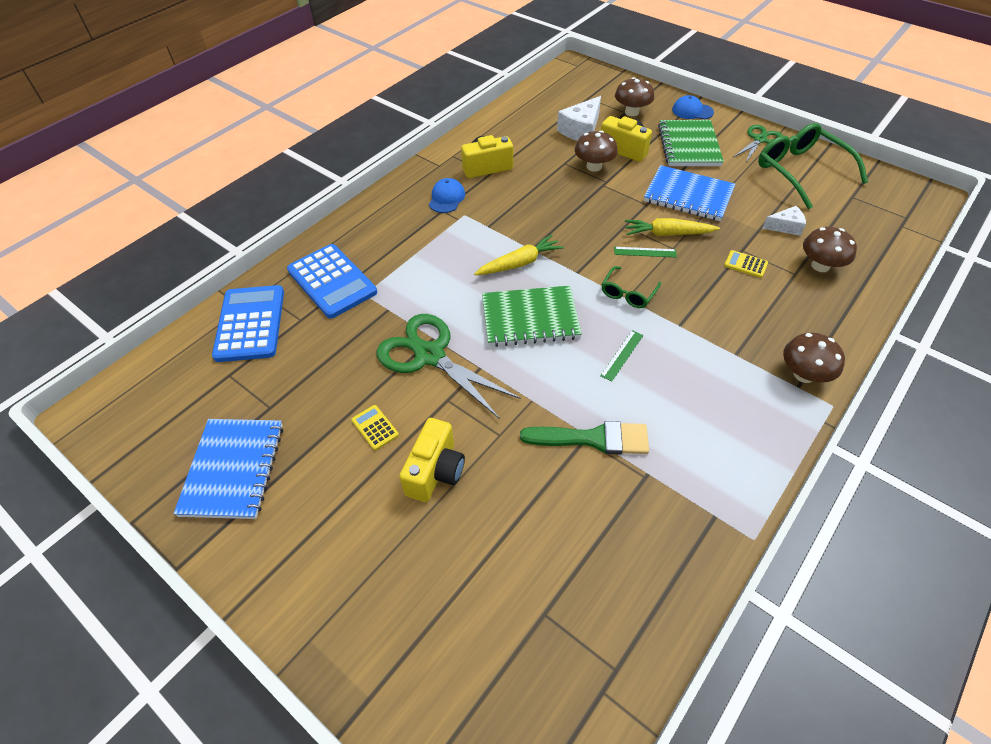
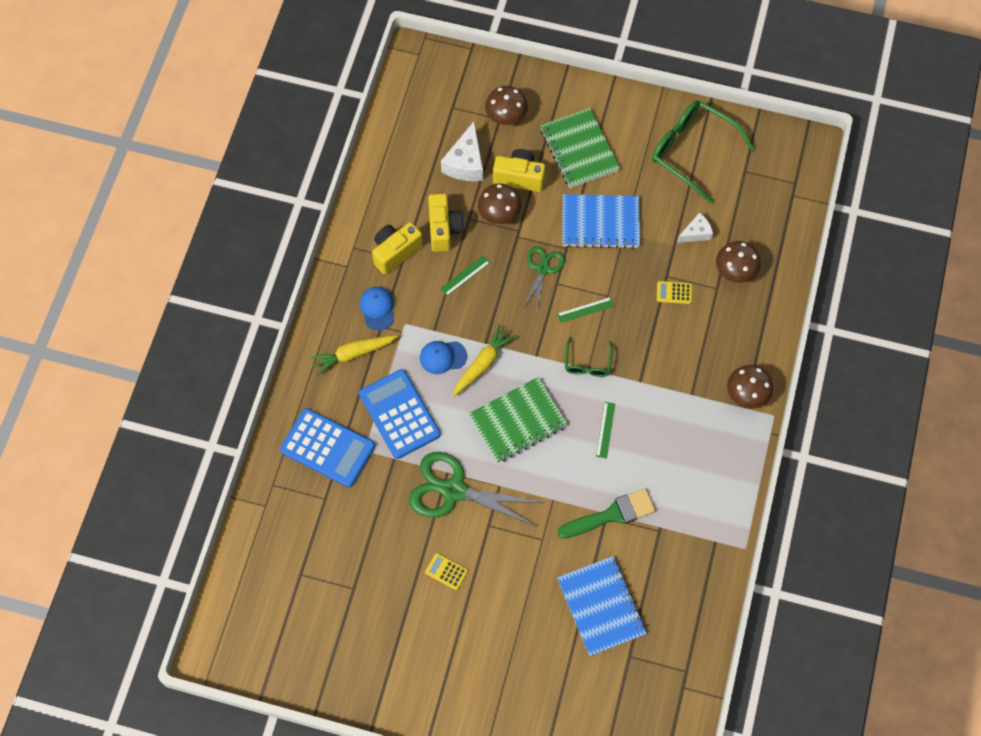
camera: 25 degrees left, 15 degrees up
(233, 469) = (360, 648): blue notebook -> blue notebook (601, 607)
(250, 324) = (284, 519): blue calculator -> blue calculator (399, 414)
(435, 471) = (510, 588): yellow camera -> yellow camera (444, 229)
(539, 197) = (465, 275): none -> green ruler
(667, 234) = (597, 280): yellow carrot -> yellow carrot (353, 354)
(692, 111) = (566, 93): blue cap -> blue cap (443, 357)
(759, 140) = (644, 117): green scissors -> green scissors (542, 269)

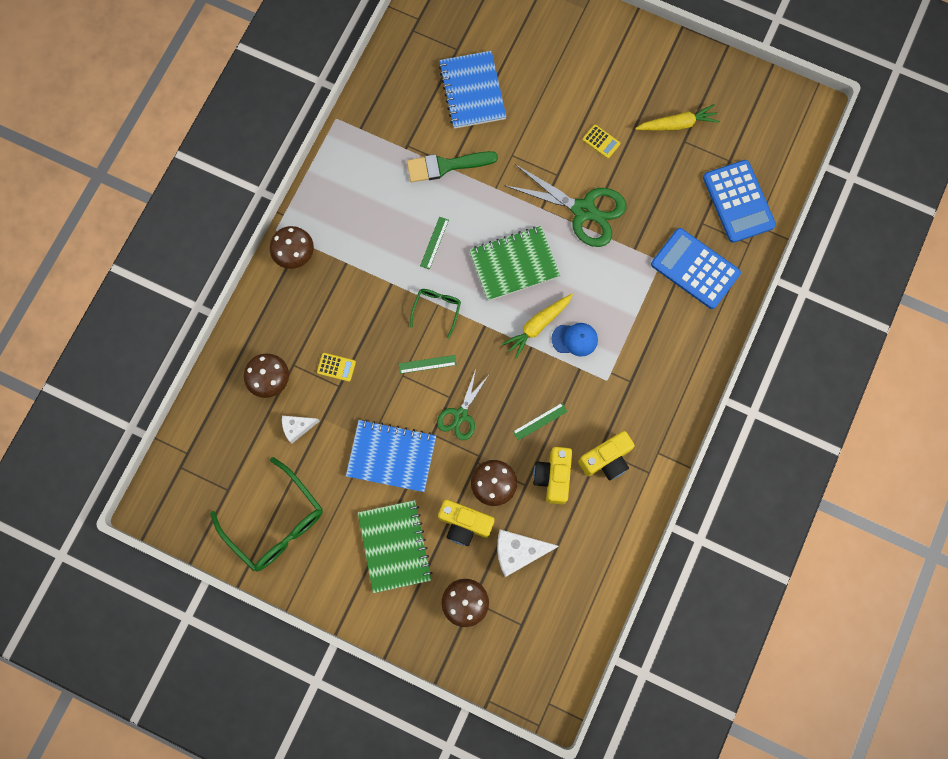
camera: 170 degrees left, 10 degrees up
(353, 354) = (661, 357): yellow carrot -> yellow carrot (677, 124)
(377, 308) = (632, 401): blue cap -> none
(399, 414) = (624, 290): blue calculator -> blue calculator (738, 201)
(465, 163) = (518, 552): white cheese -> white cheese turned 120 degrees counterclockwise

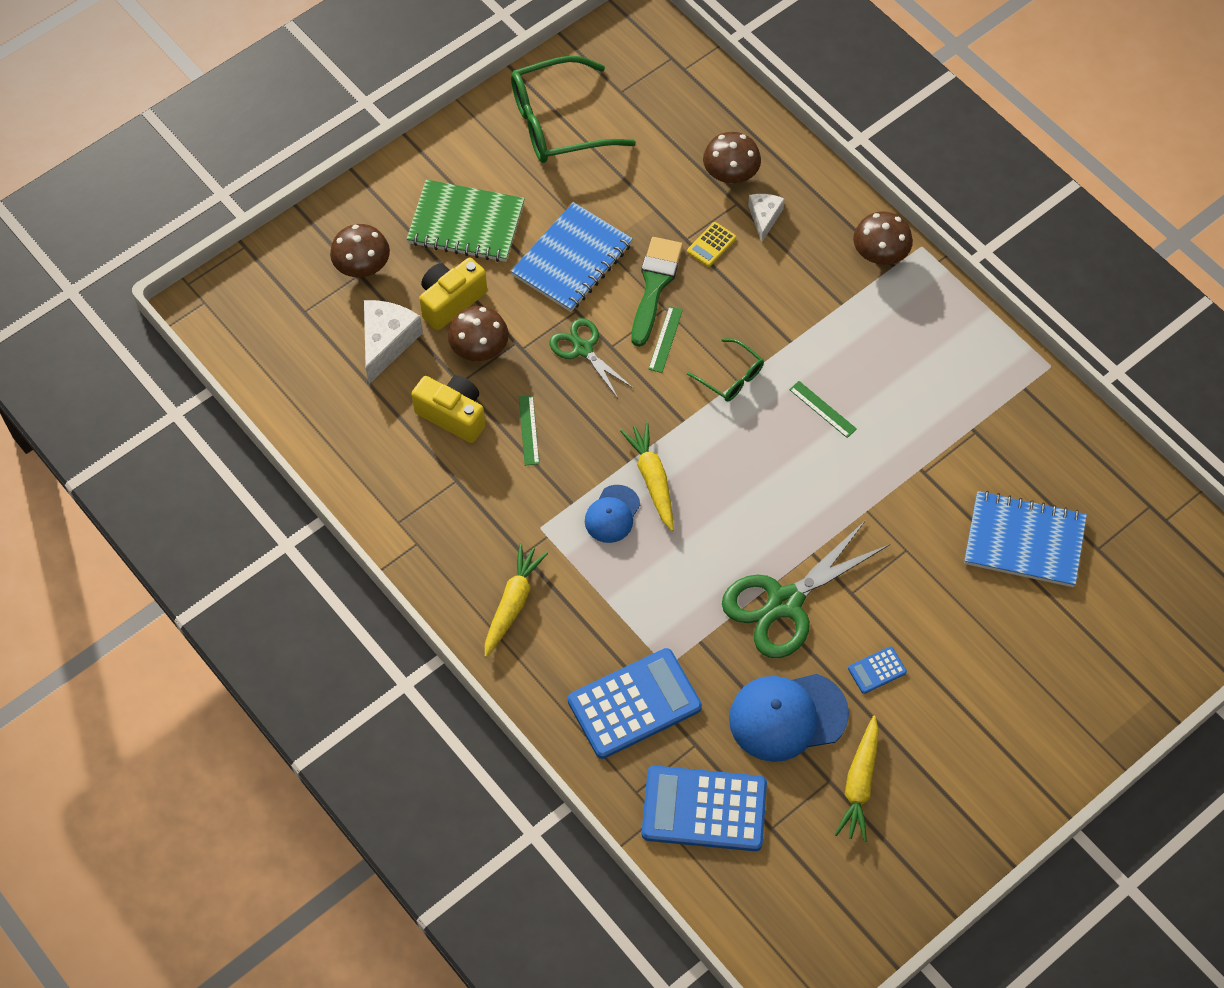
camera: 115 degrees right, 15 degrees down
(297, 427) = (657, 181): white cheese -> white cheese (764, 218)
(446, 166) = (925, 465): green brush -> green brush (654, 285)
(514, 264) = (748, 487): green notebook -> none
(601, 141) = (877, 670): yellow calculator -> blue calculator
(606, 459) = (441, 482): yellow camera -> none
(657, 179) = (787, 716): none -> blue cap
(667, 372) = (512, 603): none -> yellow carrot

